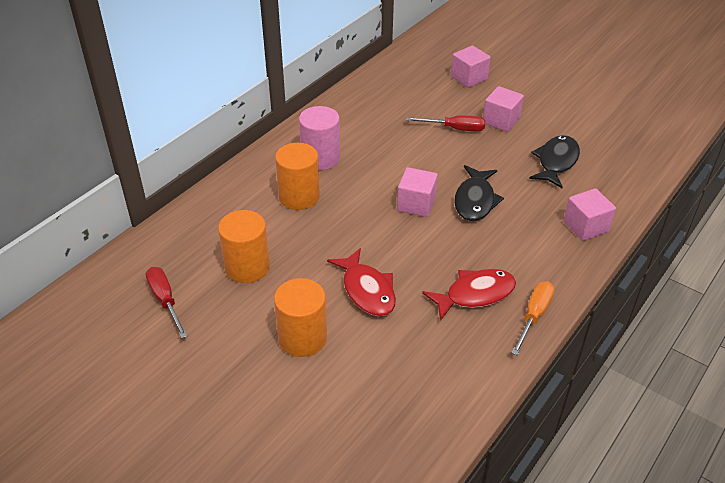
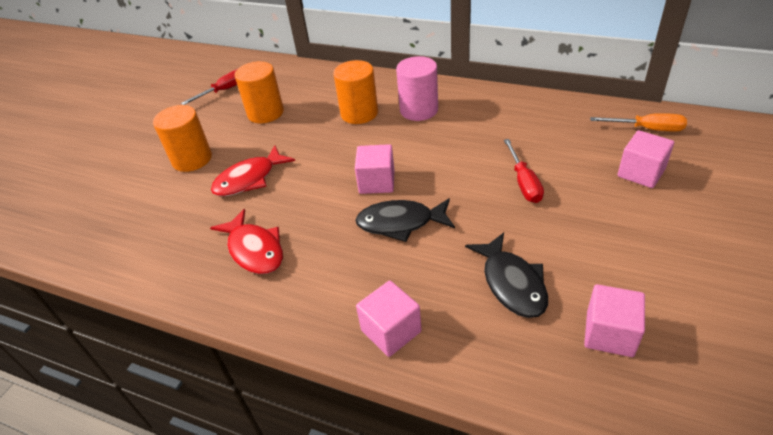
camera: 80 degrees right, 0 degrees up
(501, 120) = (568, 217): pink cube -> pink cube (609, 334)
(534, 316) = (229, 301): orange screwdriver -> orange screwdriver (647, 129)
(556, 162) = (512, 283): black fish -> black fish turned 60 degrees clockwise

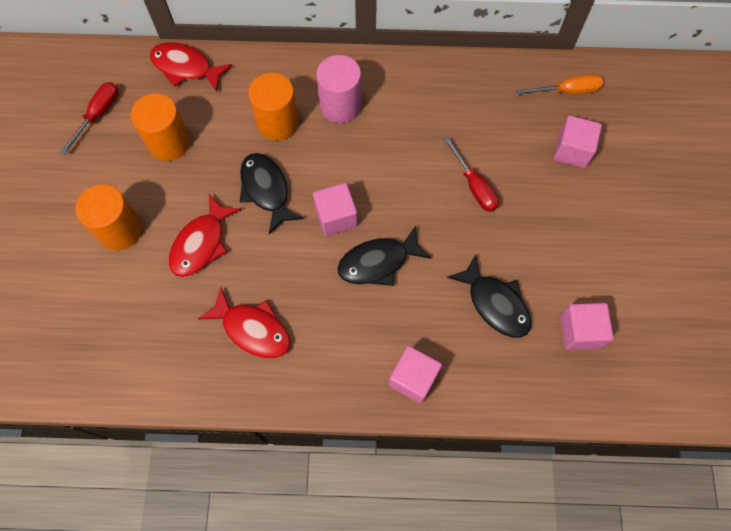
camera: 25 degrees left, 25 degrees up
(306, 73) = (185, 68): none -> red fish
(325, 154) = (266, 190): none -> black fish

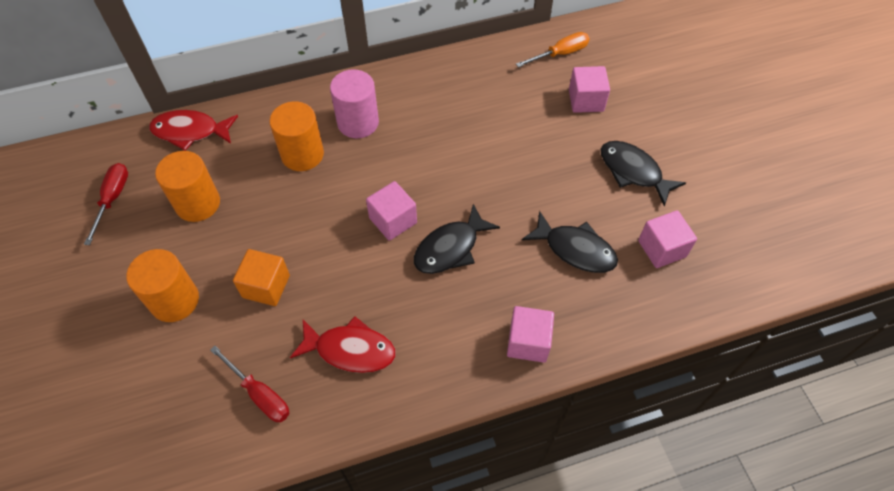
camera: 20 degrees left, 10 degrees down
(201, 243) = (266, 286): red fish -> orange cube
(266, 190) = (314, 217): black fish -> black fish (633, 172)
(474, 186) = (512, 154): red screwdriver -> red screwdriver (259, 394)

